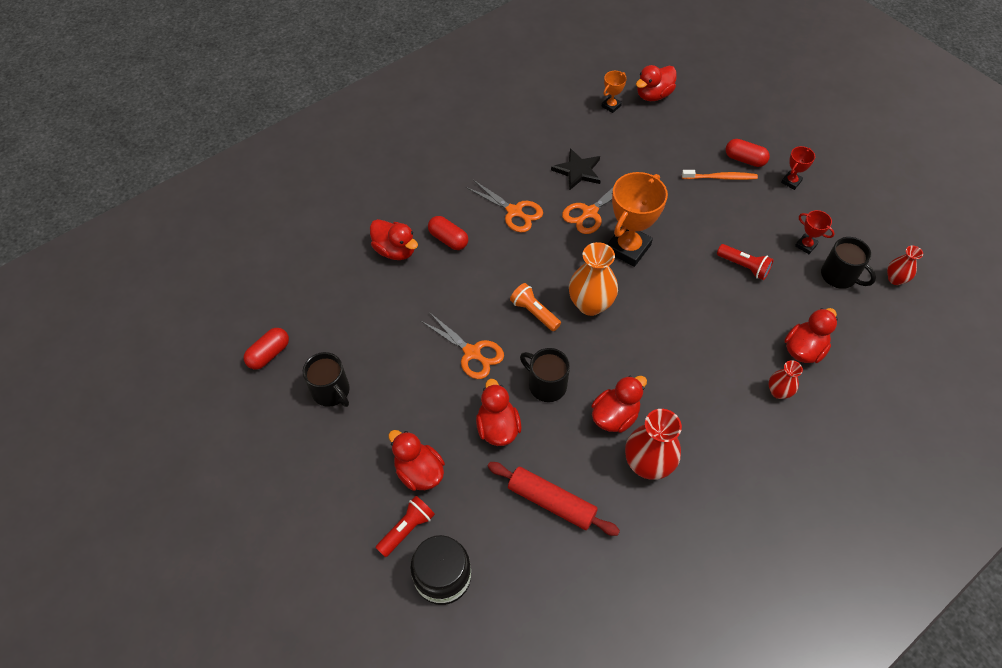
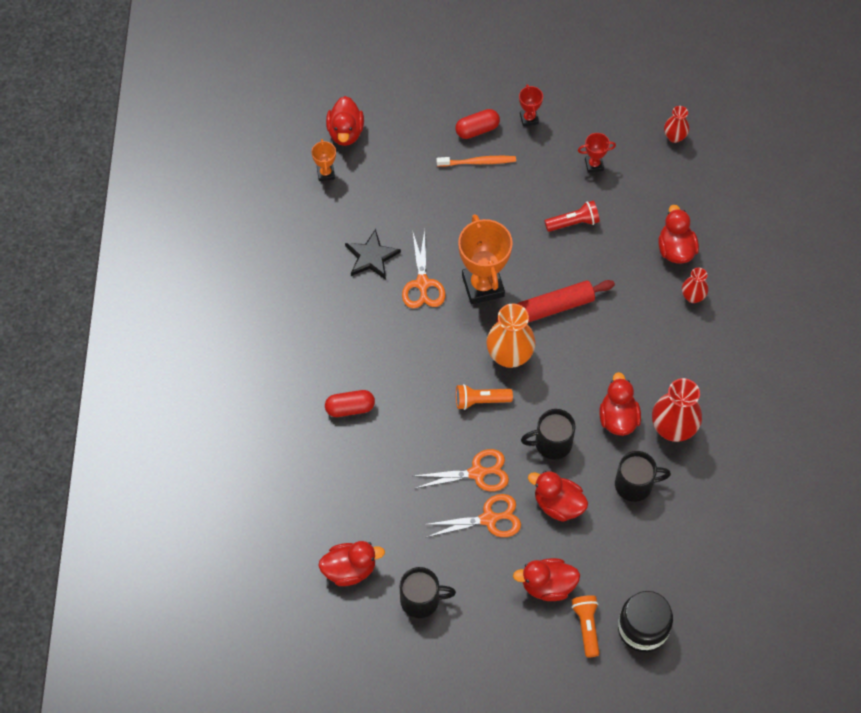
camera: 50 degrees left, 5 degrees up
(269, 354) = (342, 624): red capsule -> none
(395, 250) = (323, 456): red duck -> red duck (350, 569)
(407, 529) = (586, 626): red flashlight -> orange flashlight
(514, 211) = (368, 337): orange scissors -> orange scissors (488, 519)
(551, 502) = (647, 514): red rolling pin -> red rolling pin (554, 307)
(721, 177) = (478, 162): orange toothbrush -> orange toothbrush turned 45 degrees clockwise
(839, 276) = (639, 169): black mug -> black mug (635, 484)

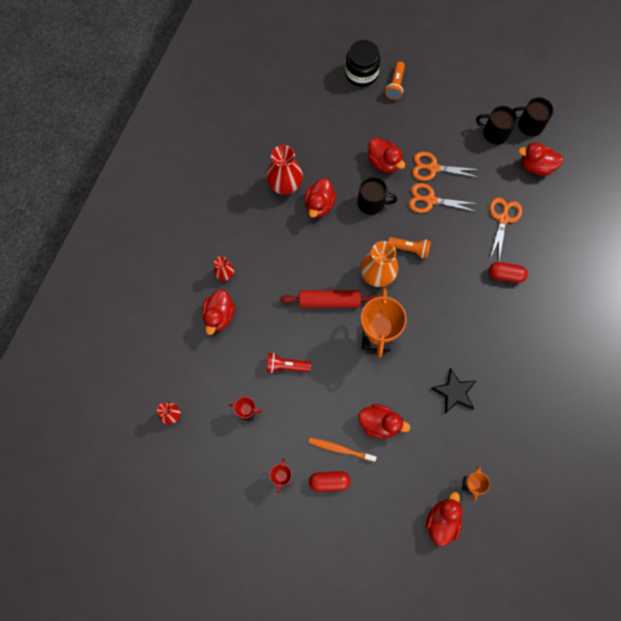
camera: 160 degrees left, 10 degrees up
(422, 283) = (422, 355): orange scissors -> orange scissors (503, 219)
(547, 585) = (410, 116): red duck -> red duck (379, 423)
(635, 484) = (327, 158): black mug -> black mug (529, 125)

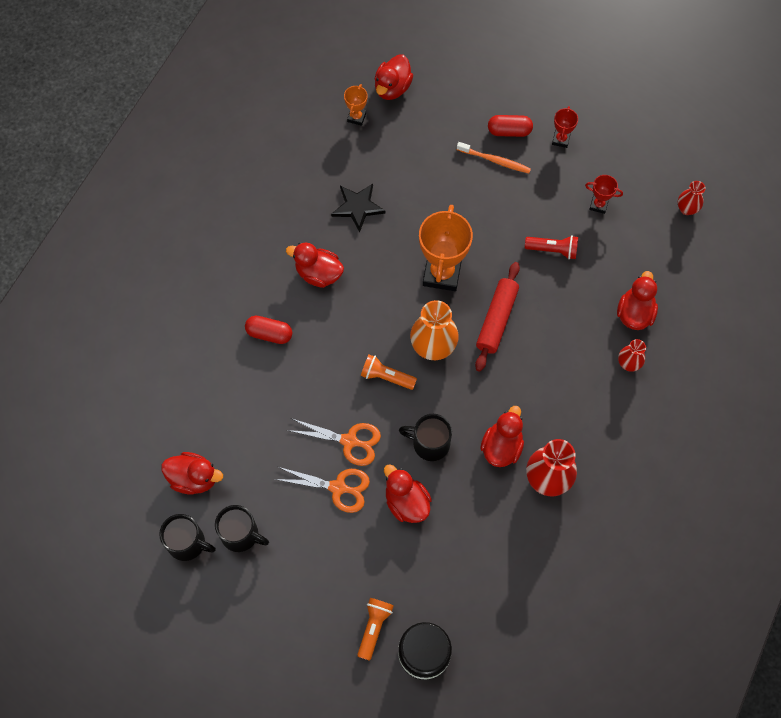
camera: 175 degrees left, 5 degrees down
(329, 301) = (496, 319): red rolling pin -> red rolling pin turned 75 degrees counterclockwise
(379, 423) = (448, 182): red duck -> red duck (318, 273)
(503, 219) = (256, 407): orange scissors -> none

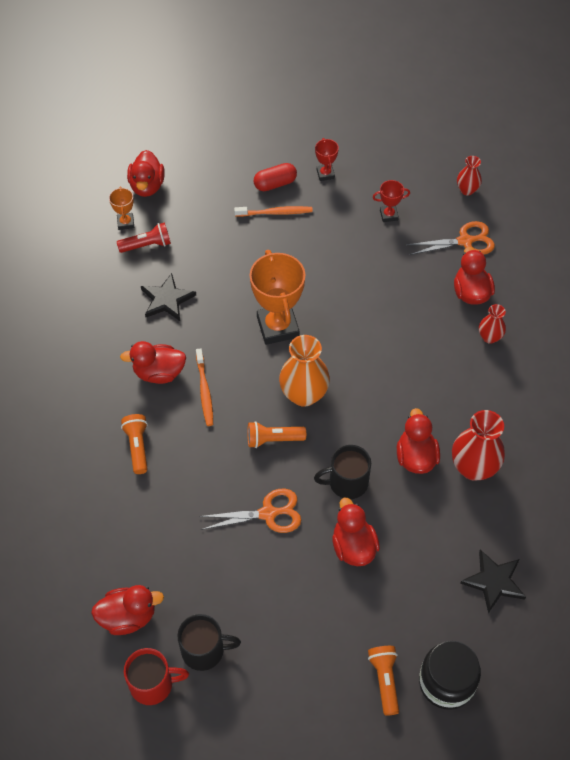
camera: 25 degrees left, 10 degrees down
(187, 543) = (153, 684): black mug -> red mug
(269, 334) = (137, 447): red capsule -> orange flashlight
(338, 488) = (279, 562): orange scissors -> orange scissors (465, 241)
(349, 307) = (204, 391): none -> orange toothbrush
(406, 502) = (353, 546): red duck -> red duck turned 45 degrees clockwise
(496, 319) = (350, 347): red rolling pin -> none
(510, 587) = (494, 581): none -> black star
(553, 250) = (369, 268): red flashlight -> red flashlight (147, 245)

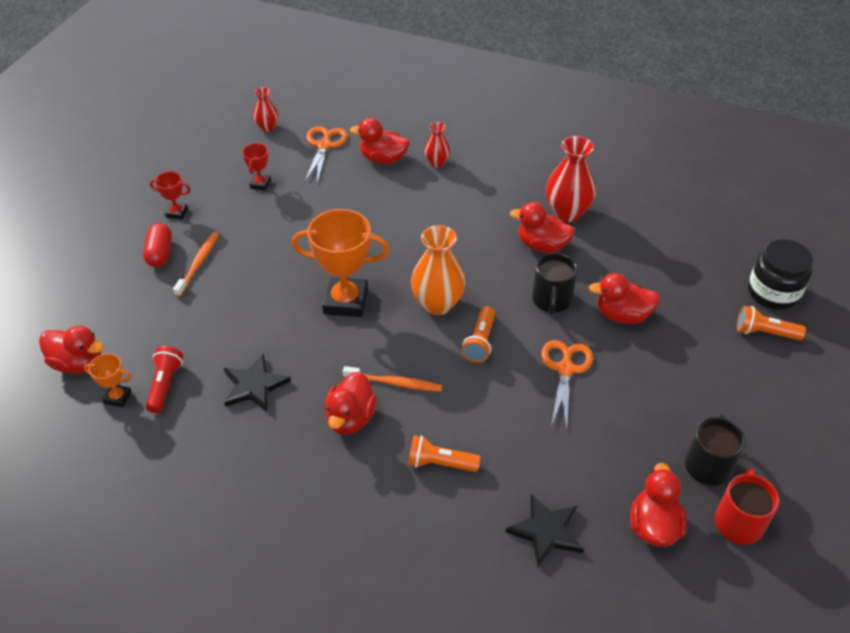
camera: 70 degrees left, 10 degrees down
(494, 581) = (683, 234): black star -> black star (546, 531)

